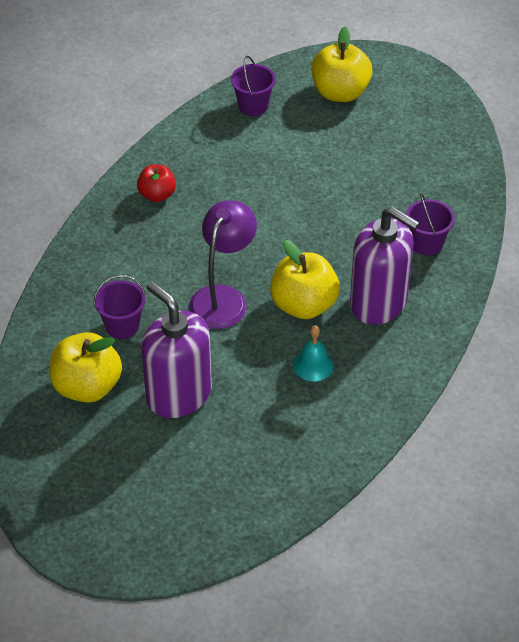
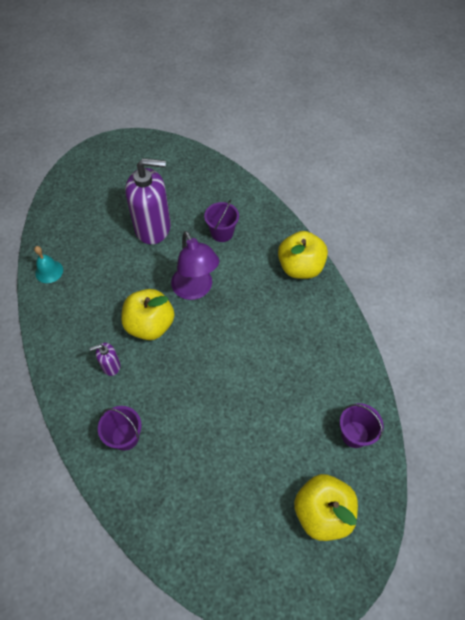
camera: 130 degrees right, 10 degrees up
(87, 386) = (197, 196): yellow apple -> yellow apple (300, 267)
(157, 195) = (310, 313): red apple -> none
(313, 365) = (106, 297): turquoise bell -> turquoise bell (49, 271)
(379, 303) = (111, 366): purple soap dispenser -> purple soap dispenser, size x0.44

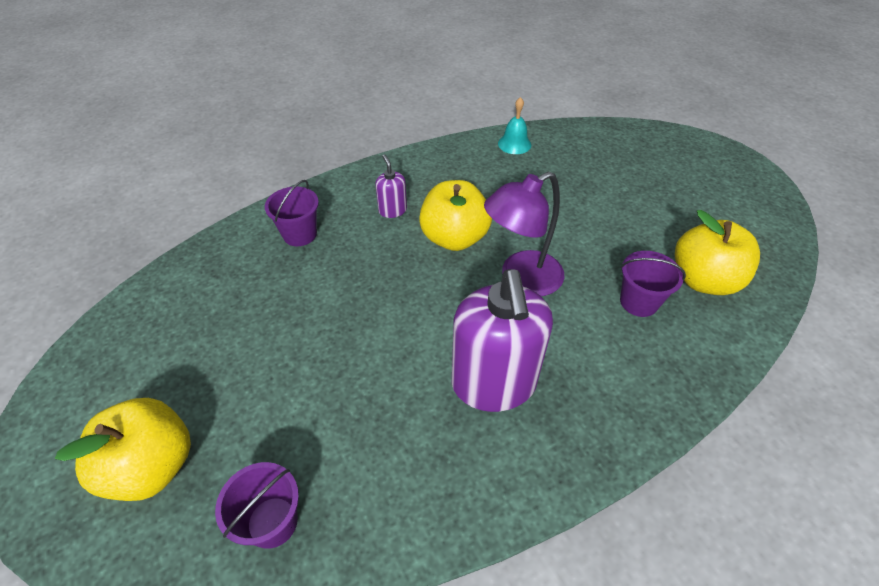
camera: 85 degrees right, 10 degrees down
(153, 227) = (615, 222): purple soap dispenser -> purple soap dispenser (493, 384)
(300, 267) = (607, 423): yellow apple -> yellow apple (703, 280)

